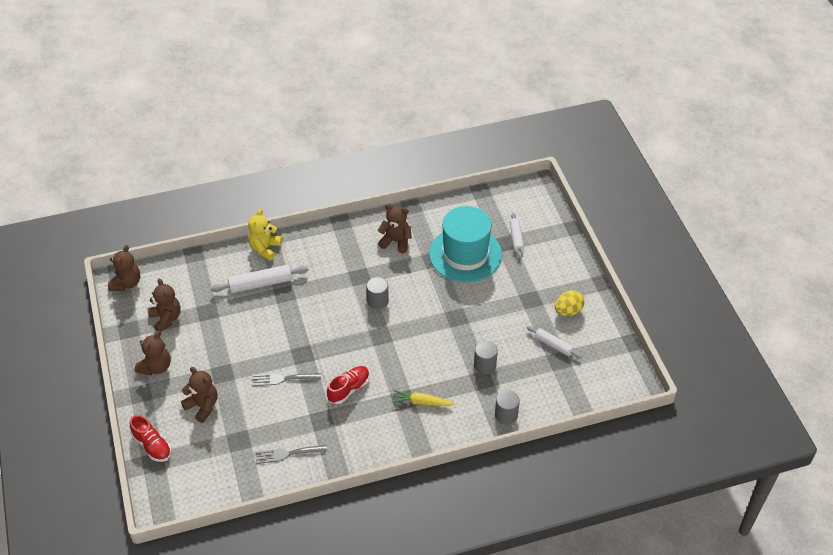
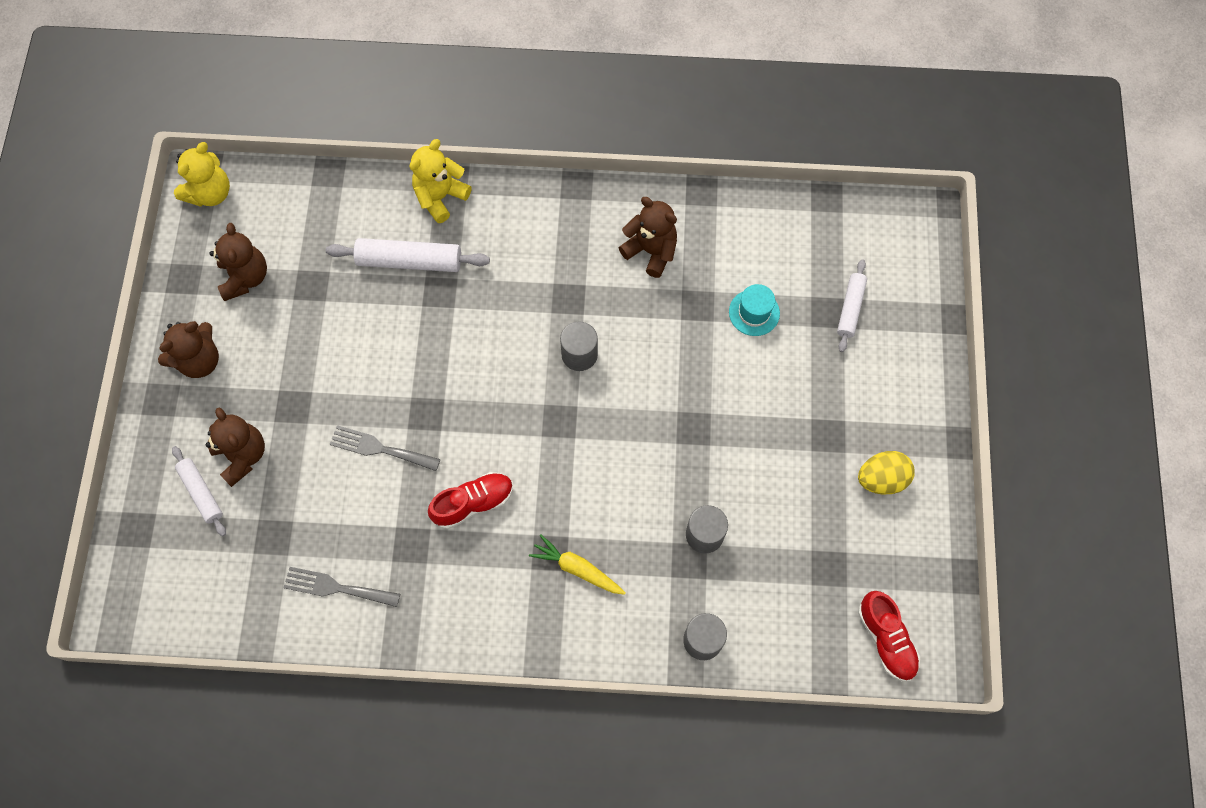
camera: 20 degrees right, 20 degrees up
(126, 283) = (210, 193): brown teddy bear -> yellow teddy bear
(152, 445) = (144, 499): red shoe -> red shoe (886, 639)
(465, 254) = (754, 312): turquoise hat -> turquoise hat, size x0.41
(553, 345) = (832, 536): white rolling pin -> white rolling pin (201, 493)

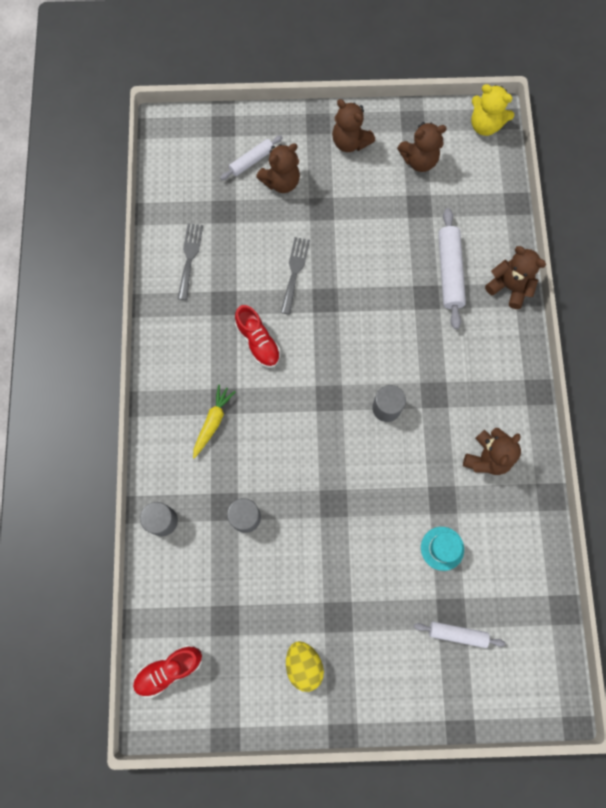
camera: 85 degrees right, 5 degrees up
(440, 197) = (509, 287): yellow teddy bear -> brown teddy bear

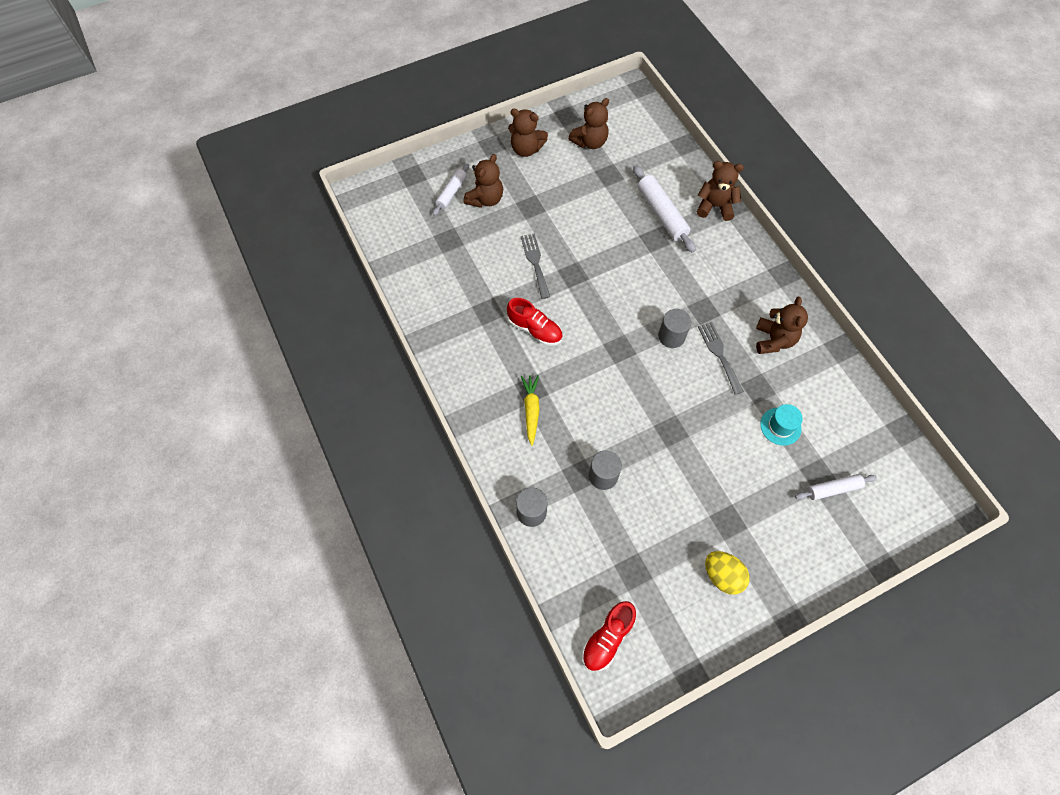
camera: 25 degrees left, 10 degrees down
(189, 257) = (438, 287): grey fork -> grey fork (719, 354)
(485, 125) = (627, 98): yellow teddy bear -> none

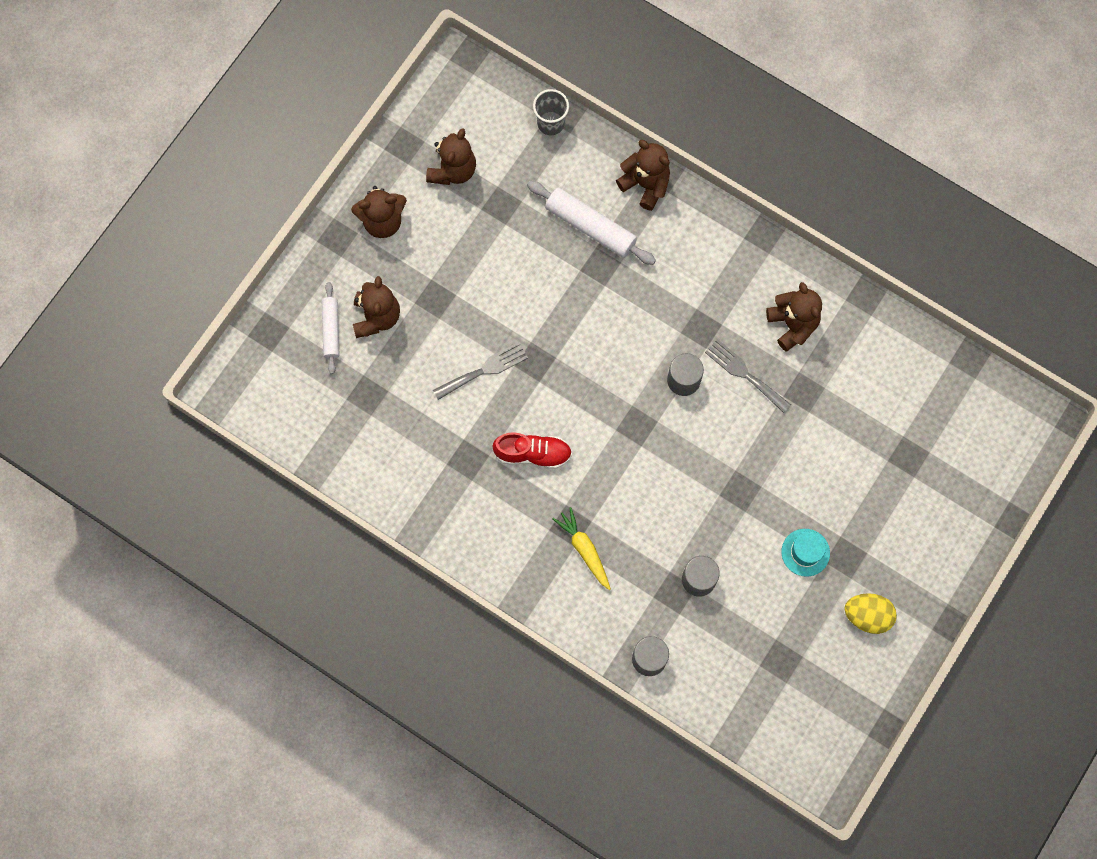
camera: 30 degrees left, 10 degrees up
(535, 263) = (484, 370): grey fork -> grey fork turned 105 degrees clockwise
(607, 638) = (792, 739): red shoe -> none
(671, 145) = (551, 123): none -> grey cup
(715, 206) = (645, 184): brown teddy bear -> brown teddy bear turned 60 degrees clockwise
(780, 426) = (847, 423): turquoise hat -> turquoise hat (805, 552)
(833, 489) = (929, 464): white rolling pin -> none

